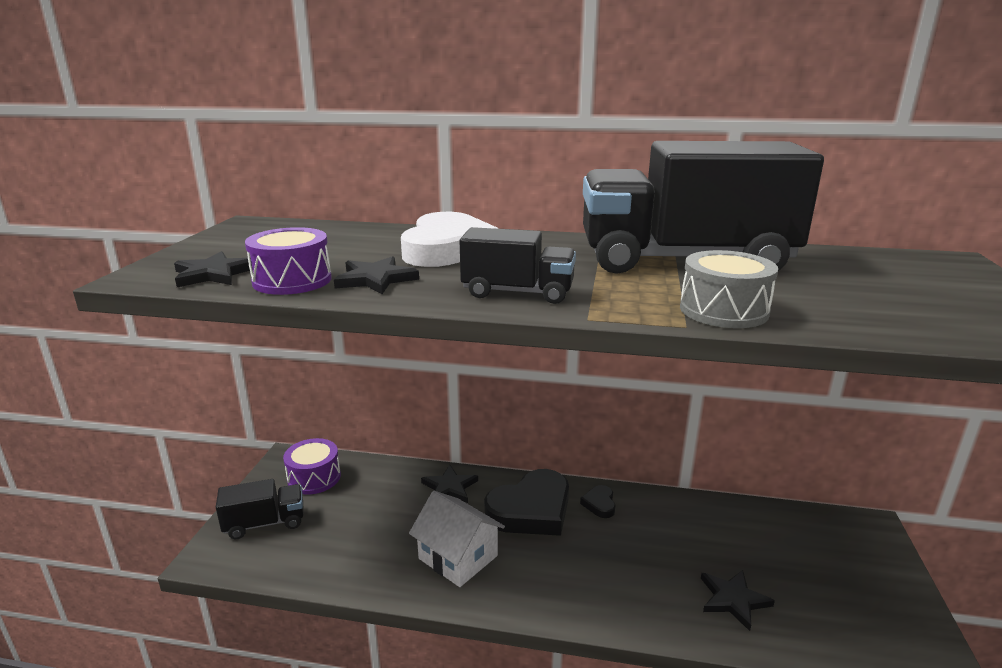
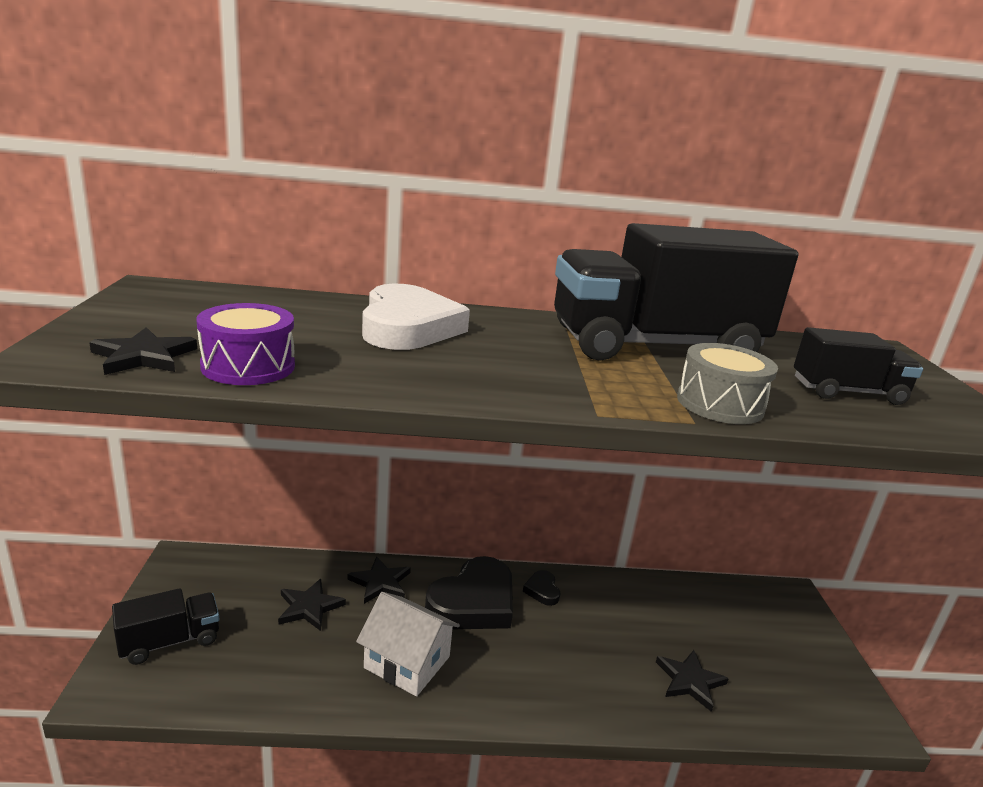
camera: 15 degrees left, 0 degrees up
(314, 477) = (219, 581): purple drum -> none
(375, 279) = (347, 365): black star -> black star (309, 607)
(518, 292) = (511, 383): black truck -> black truck (847, 392)

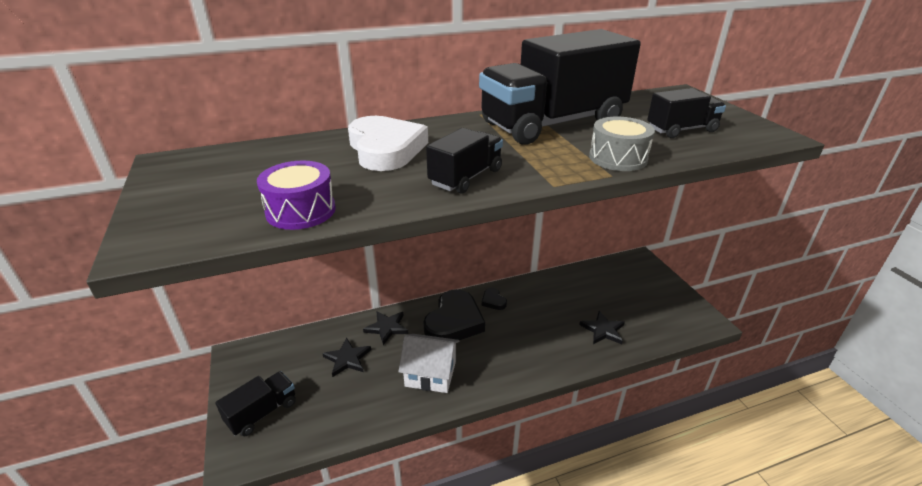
camera: 15 degrees left, 10 degrees up
(144, 356) = (217, 223): black star -> none
(484, 378) = (466, 177): none -> black truck

